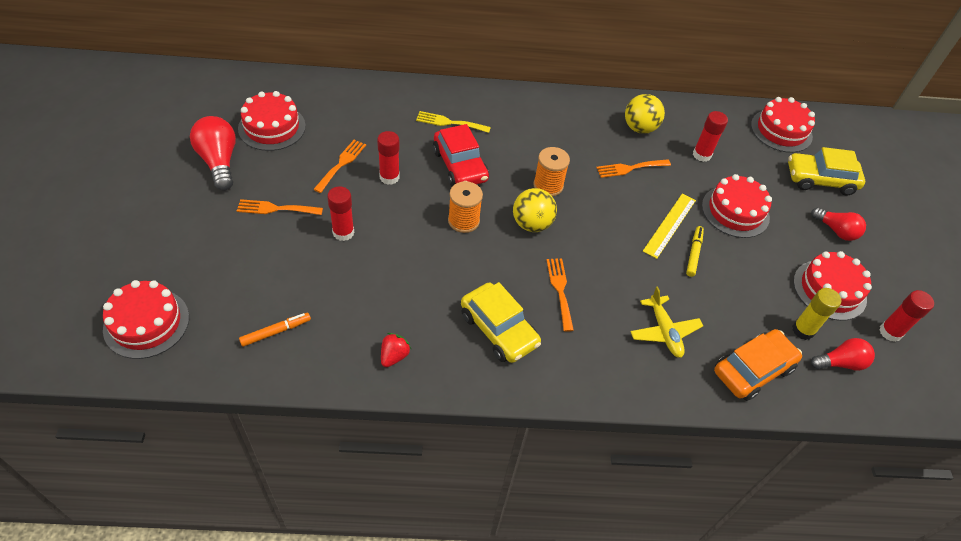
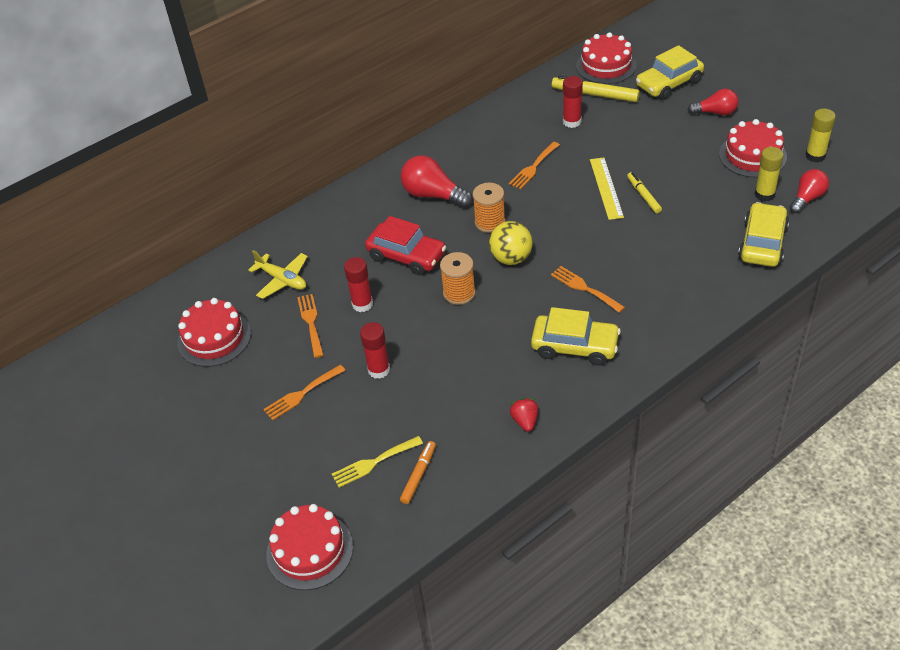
camera: 30 degrees left, 5 degrees down
(219, 161) = (204, 396): red light bulb -> red light bulb (433, 195)
(449, 122) = (358, 230): yellow fork -> yellow fork (373, 463)
(639, 128) = (506, 133): yellow ball -> none
(664, 331) = (682, 262): yellow plane -> yellow plane (282, 280)
(735, 211) = (638, 146): red cake -> none
(745, 147) = (595, 94): none -> yellow marker
(752, 370) = (762, 243): orange car -> yellow car
(890, 332) = (815, 156): red glue stick -> yellow glue stick

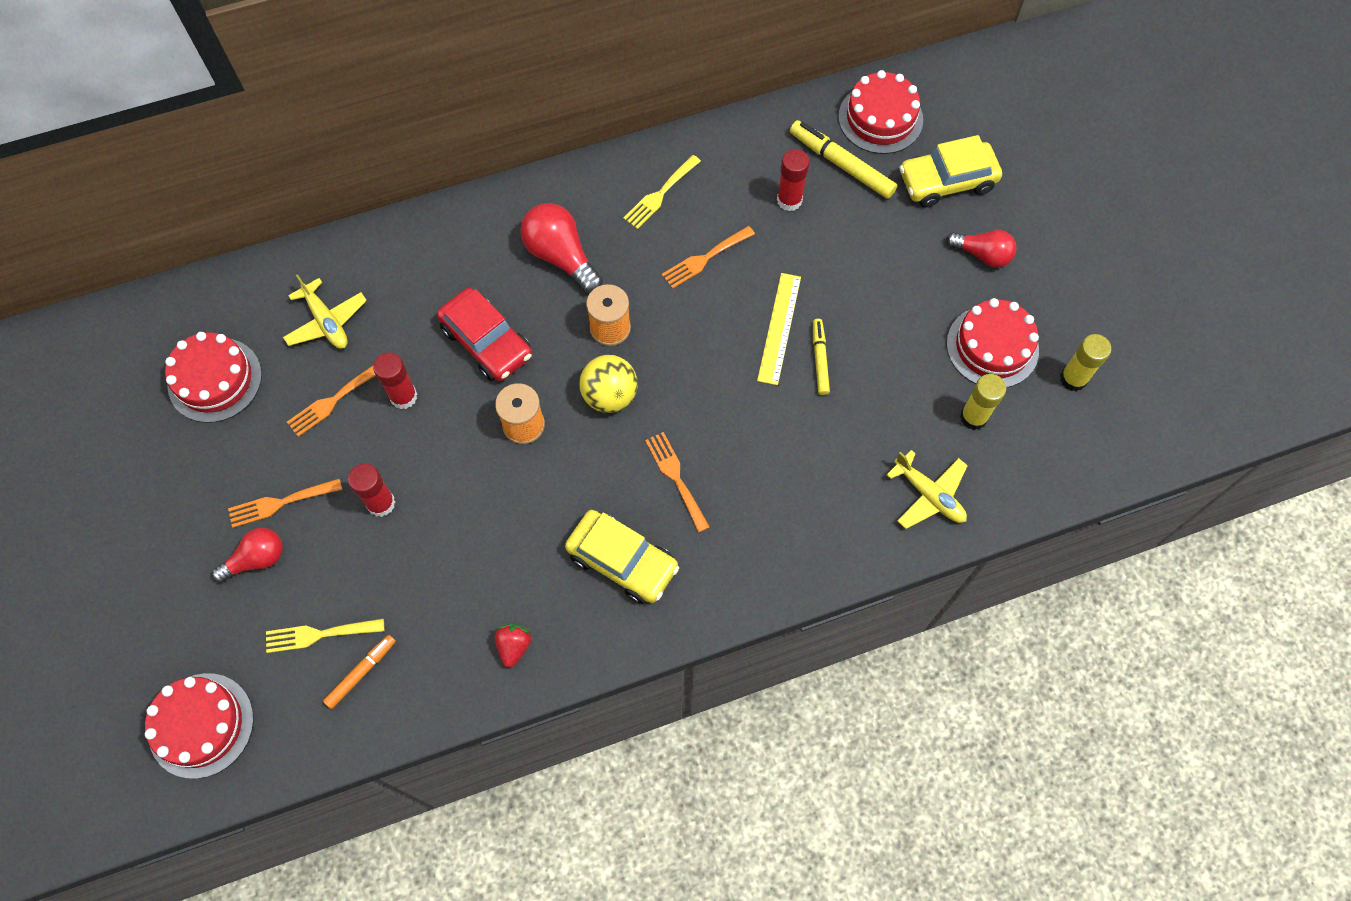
camera: 15 degrees right, 20 degrees up
(311, 322) = (333, 401): orange fork -> orange fork turned 135 degrees counterclockwise
(483, 144) = (660, 194): none -> yellow fork
(762, 243) = (929, 495): yellow car -> yellow plane
(807, 198) = (1025, 444): red light bulb -> red light bulb (256, 559)

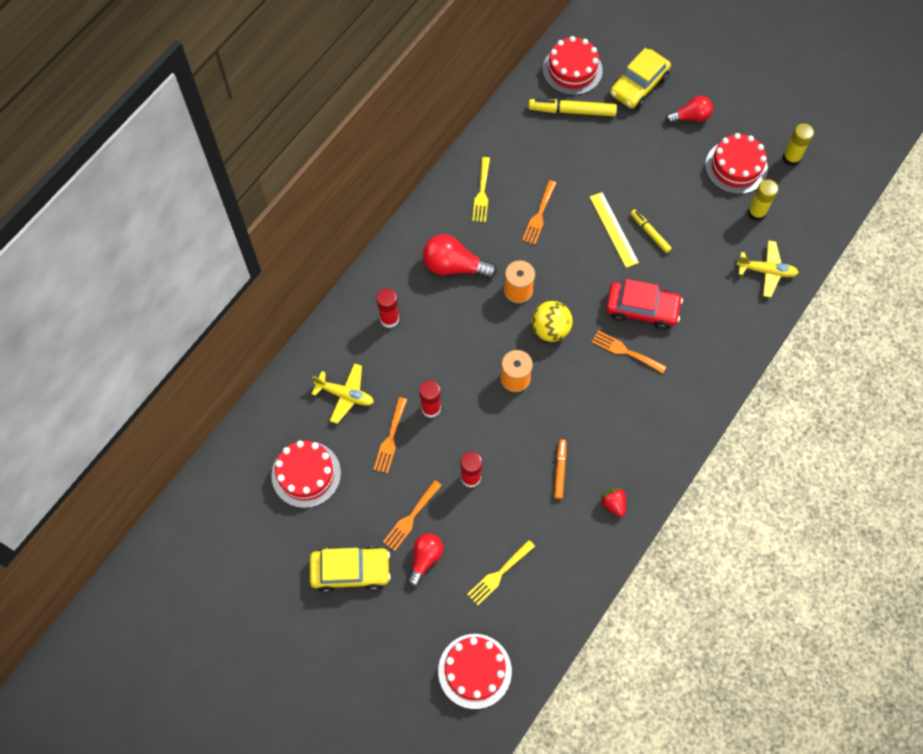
camera: 35 degrees left, 0 degrees up
(361, 672) = (541, 578): orange marker -> orange marker (560, 470)
(487, 342) = (453, 344): red car -> red car (642, 309)
(622, 561) = (634, 417): yellow car -> yellow car (350, 571)
(789, 200) = (559, 150): red glue stick -> red glue stick (389, 319)

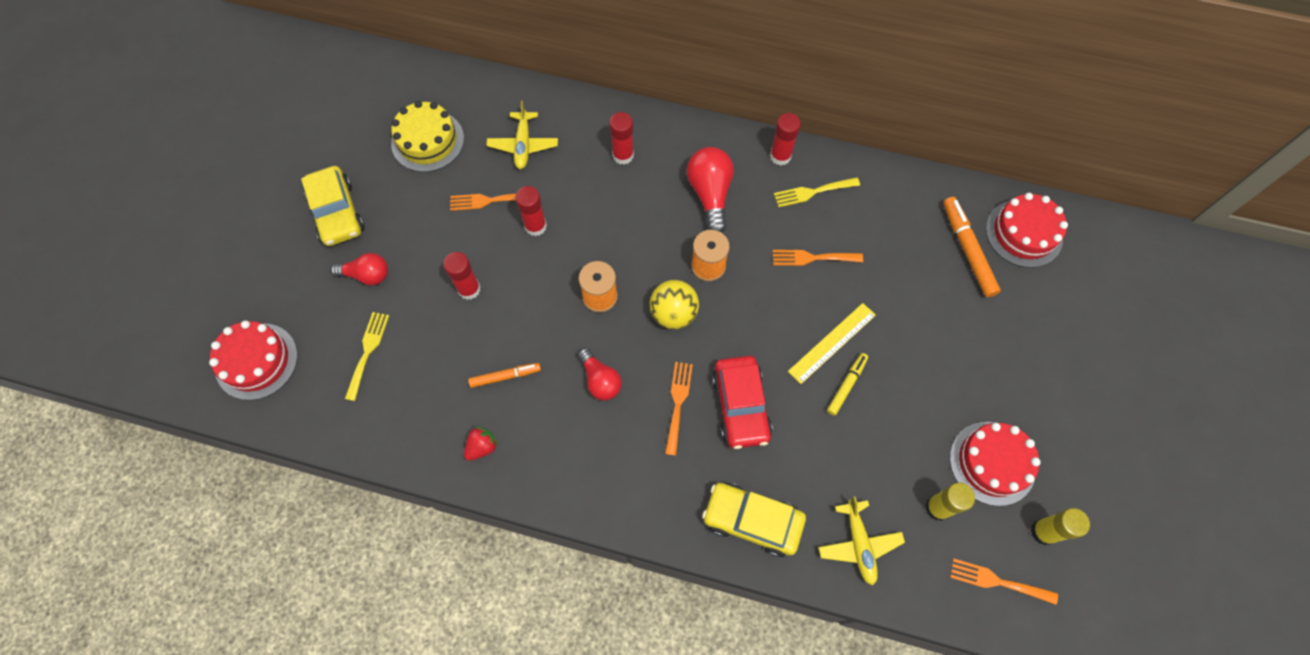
camera: 70 degrees right, 0 degrees up
(306, 474) = (427, 141): red cake -> yellow cake
(410, 518) = (408, 247): orange fork -> orange fork (997, 581)
(439, 203) = (780, 156): none -> red glue stick
(499, 574) = (367, 351): yellow fork -> yellow fork turned 75 degrees clockwise
(572, 111) = (967, 250): yellow marker -> orange marker
(638, 85) = (1045, 312): yellow car -> yellow car (752, 521)
(690, 117) = (1034, 386): red light bulb -> red light bulb (600, 380)

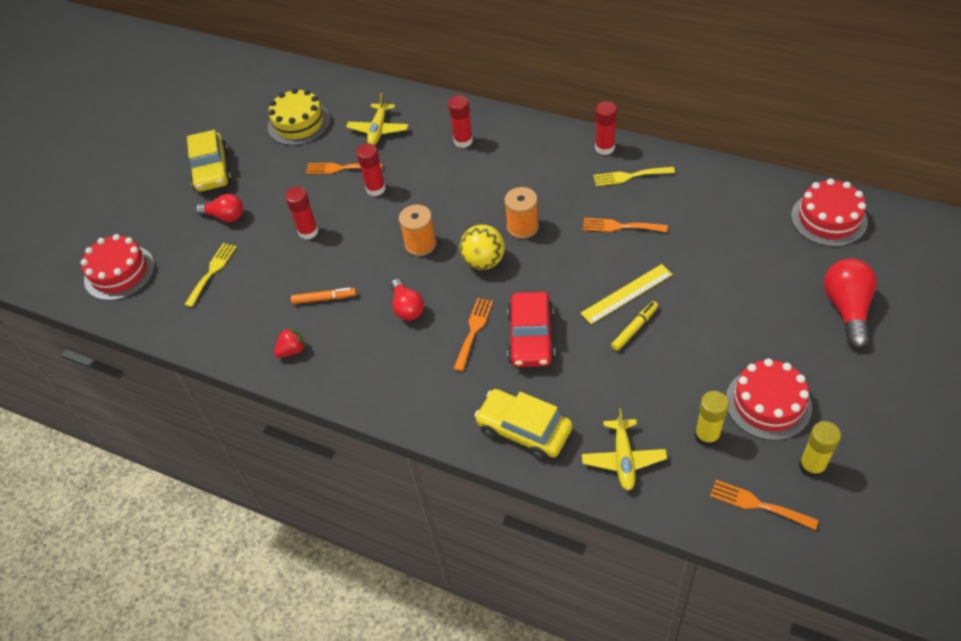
camera: 15 degrees right, 15 degrees down
(710, 194) = (535, 173): red light bulb -> red light bulb (846, 309)
(967, 250) = (771, 229): orange marker -> none

